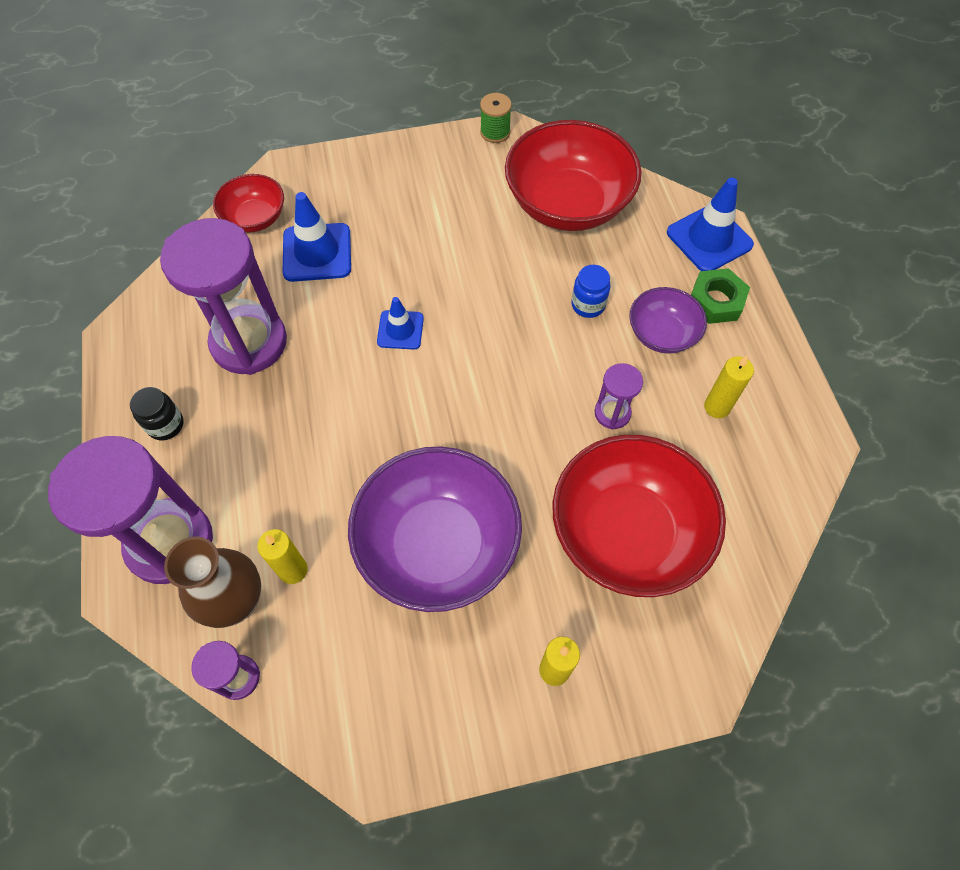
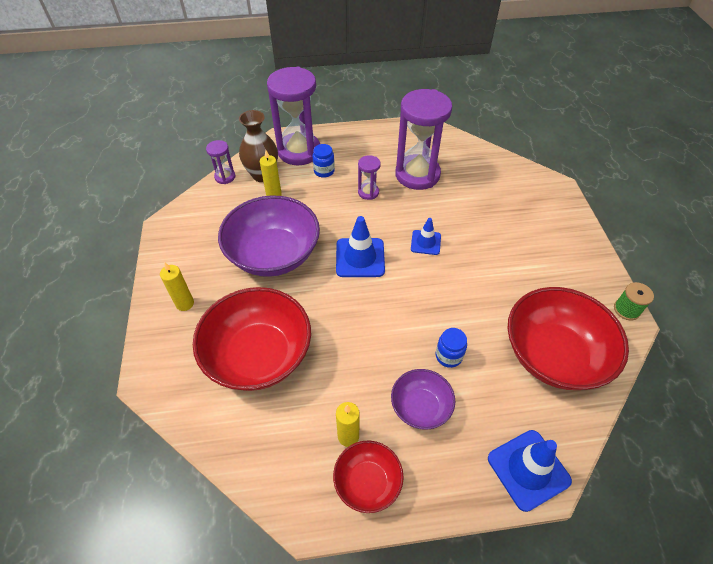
camera: 95 degrees right, 10 degrees down
(166, 425) = (366, 146): black jar -> none
(232, 490) = (324, 171): none -> blue jar
(255, 218) = (513, 174): red bowl -> red bowl (367, 482)
(317, 253) = (487, 203): blue traffic cone -> blue traffic cone (360, 258)
(612, 413) = (351, 359): purple hourglass -> purple hourglass (368, 192)
(716, 301) = (455, 460): green nut -> none

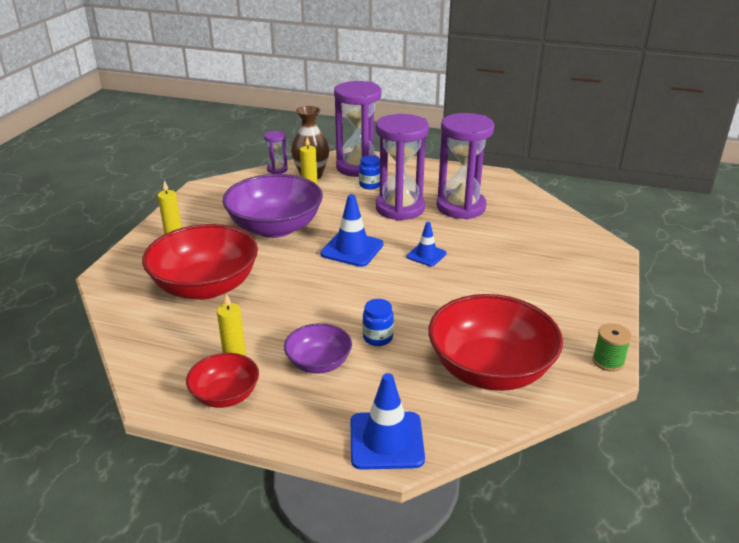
camera: 25 degrees right, 20 degrees down
(368, 192) = (400, 208): purple hourglass -> purple hourglass, size x2.18

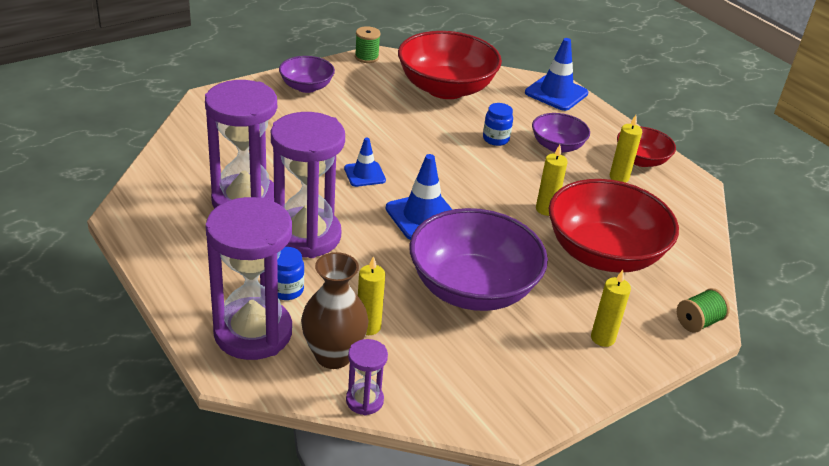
camera: 145 degrees left, 5 degrees up
(111, 274) = (698, 322): none -> green spool
(274, 297) = (546, 209): none -> yellow candle
(582, 297) = (306, 87): none -> purple bowl

